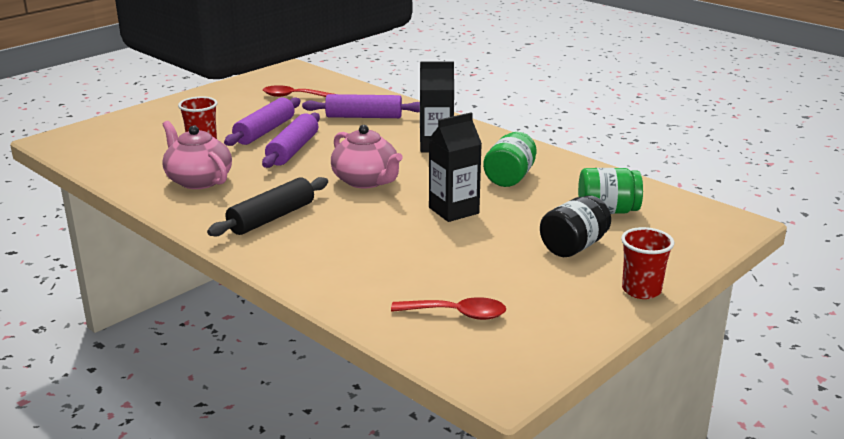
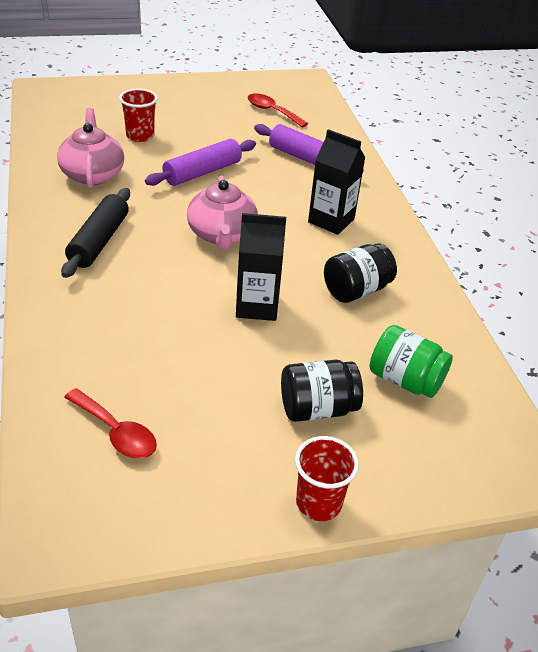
camera: 30 degrees right, 15 degrees up
(265, 131) = (204, 142): purple rolling pin -> none
(272, 218) = (99, 241): black rolling pin -> black rolling pin turned 60 degrees counterclockwise
(510, 177) = (356, 290): green jar -> black jar

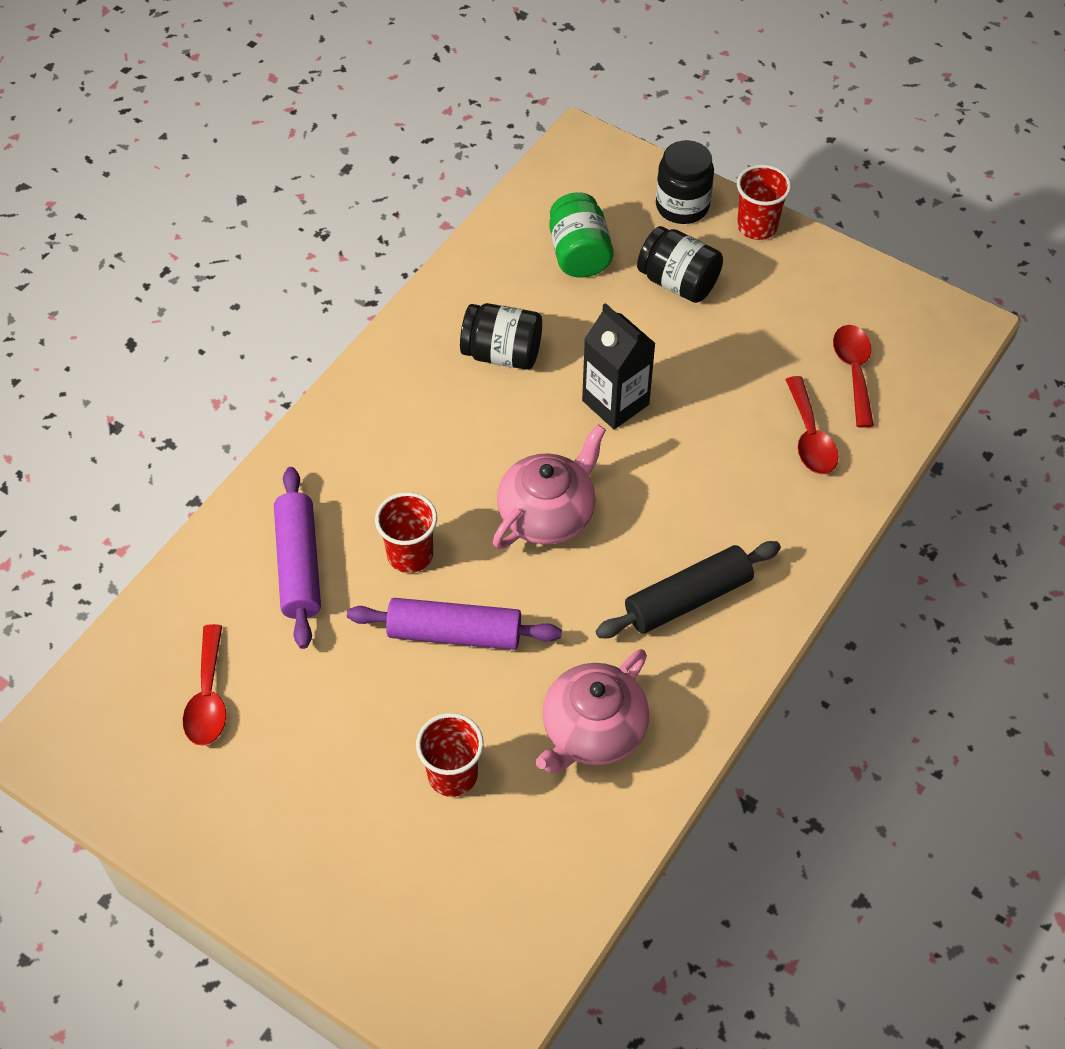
camera: 130 degrees left, 15 degrees up
(107, 364) = (810, 437): none -> red spoon
(264, 186) = (410, 555): none -> red cup
(331, 220) = (407, 449): black carton -> none
(393, 474) = (682, 206): none -> black jar

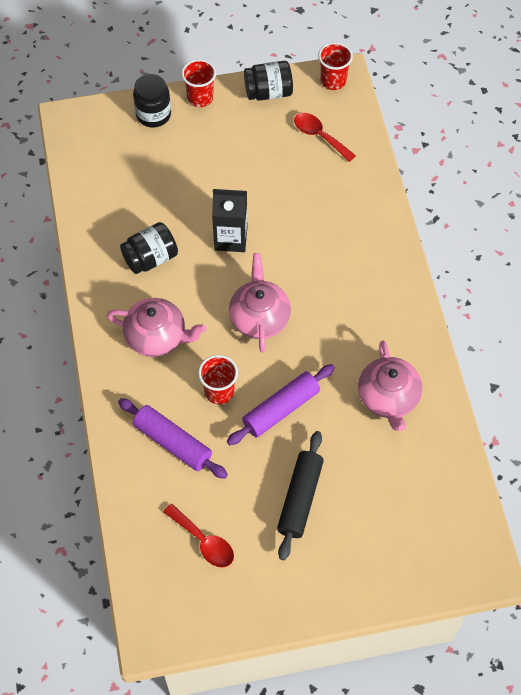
camera: 45 degrees left, 5 degrees up
(413, 441) = (157, 337): none -> pink teapot
(452, 775) = (352, 472): red cup -> red cup (333, 81)
(579, 254) = (131, 178): green jar -> none
(678, 282) = (194, 155): black jar -> black jar (268, 92)
(687, 599) = (363, 303): black rolling pin -> black rolling pin (300, 498)
(810, 437) = (334, 183): red spoon -> none

